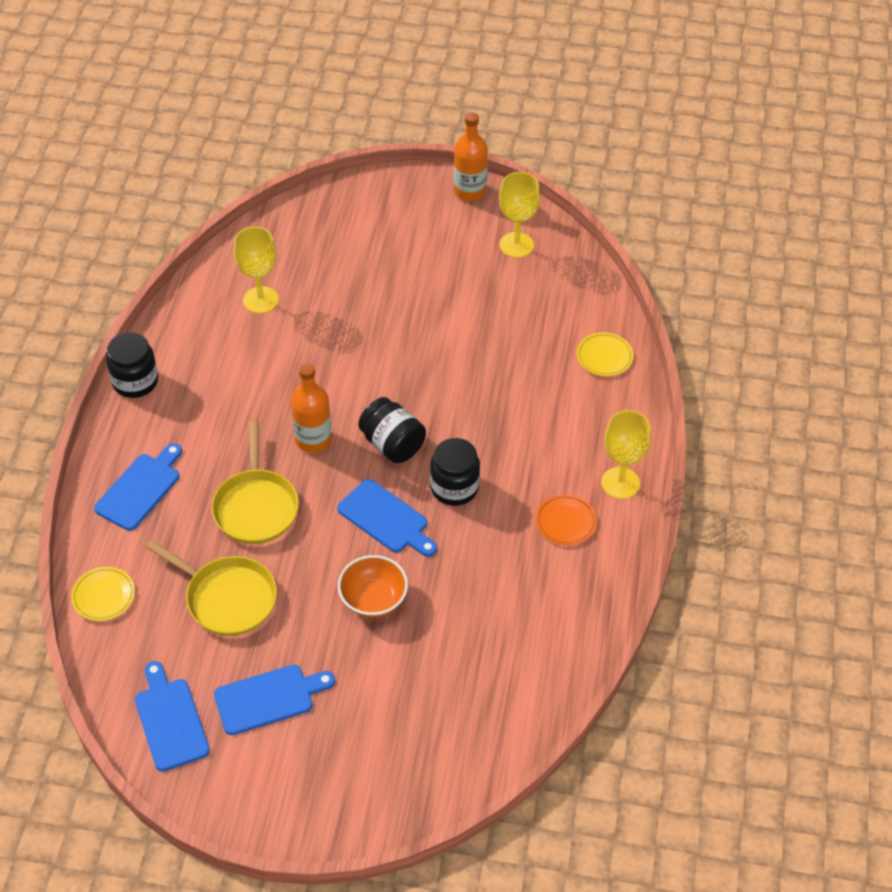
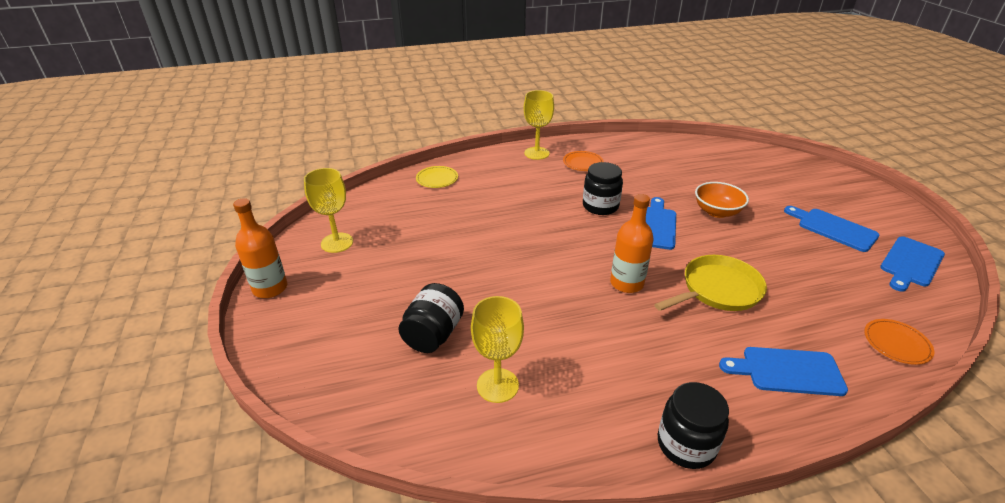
camera: 115 degrees left, 15 degrees down
(103, 596) = (896, 343): yellow plate -> orange plate
(227, 598) = (802, 274): yellow pan -> none
(392, 444) = (591, 242): black jar -> black jar (433, 335)

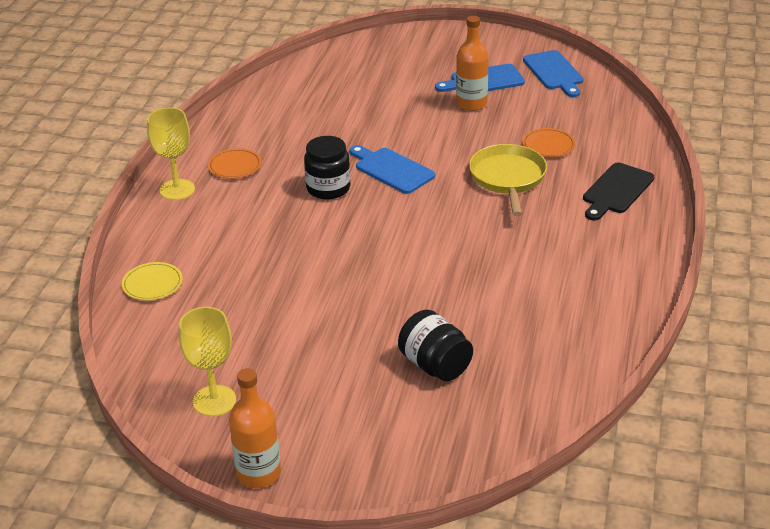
camera: 60 degrees left, 0 degrees up
(497, 385) = (528, 344): yellow goblet -> none
(626, 283) = (459, 222): orange bottle -> orange bottle (471, 103)
(686, 444) = (649, 270): black jar -> none
(717, 212) = (404, 126): orange bowl -> none
(787, 371) = (616, 191): blue cutting board -> black cutting board
(896, 343) = (626, 129): orange plate -> orange plate (548, 145)

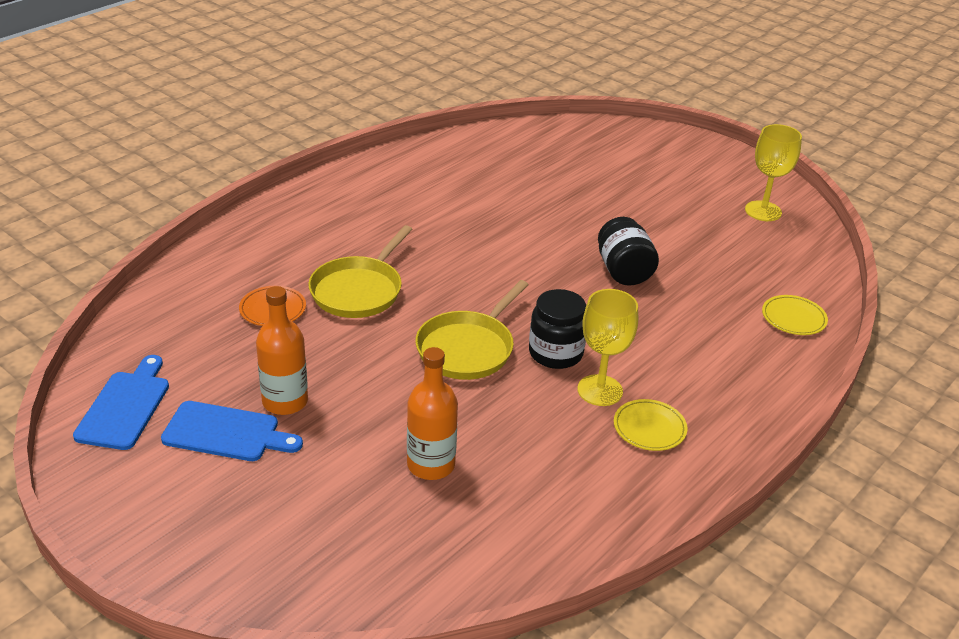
camera: 155 degrees left, 0 degrees up
(177, 190) = (736, 422): yellow goblet -> yellow goblet (600, 390)
(235, 166) = (649, 428): orange plate -> yellow plate
(258, 473) = (746, 164): orange bottle -> orange bottle (431, 465)
(391, 169) = (468, 348): blue cutting board -> yellow pan
(435, 365) = (577, 176): black jar -> black jar (623, 271)
(616, 191) = (276, 240): black cutting board -> none

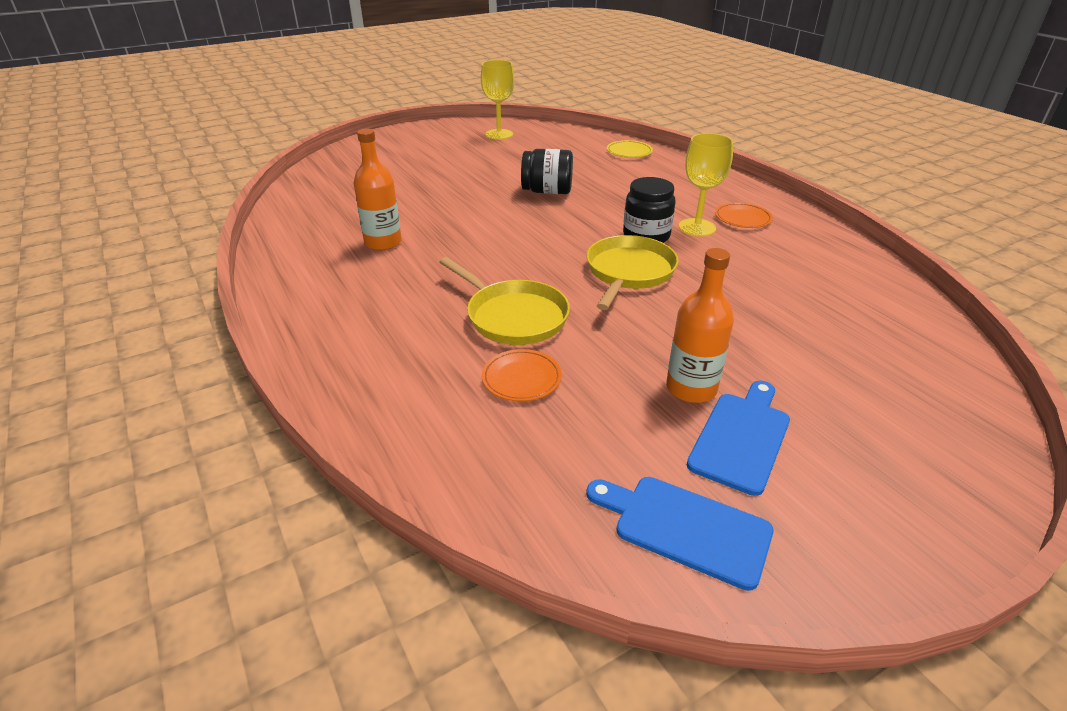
camera: 70 degrees left, 0 degrees up
(431, 465) = (788, 315): orange bottle -> orange bottle (383, 242)
(468, 348) = (629, 272): yellow pan -> yellow pan turned 120 degrees counterclockwise
(649, 428) = (742, 218): yellow plate -> orange plate

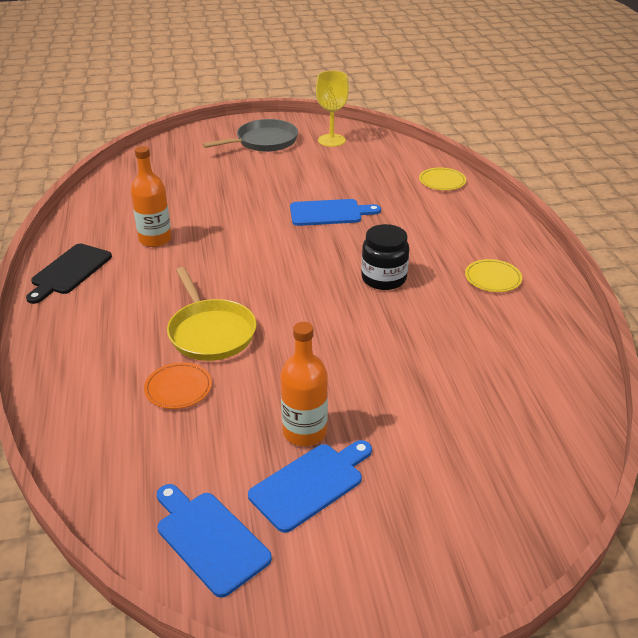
camera: 20 degrees right, 0 degrees up
(304, 290) = (69, 271): none -> black cutting board
(432, 144) = (263, 141): none -> grey pan
(547, 191) = (329, 213): black jar -> blue cutting board
(629, 272) = (338, 312): yellow pan -> none
(697, 227) = (439, 279): yellow goblet -> none
(742, 218) = (492, 278): orange plate -> yellow plate

